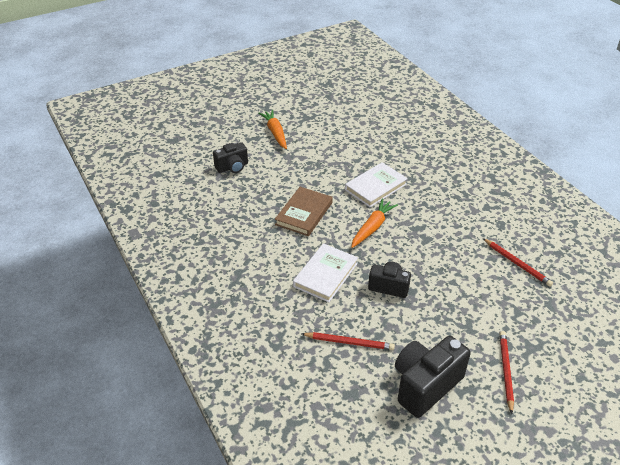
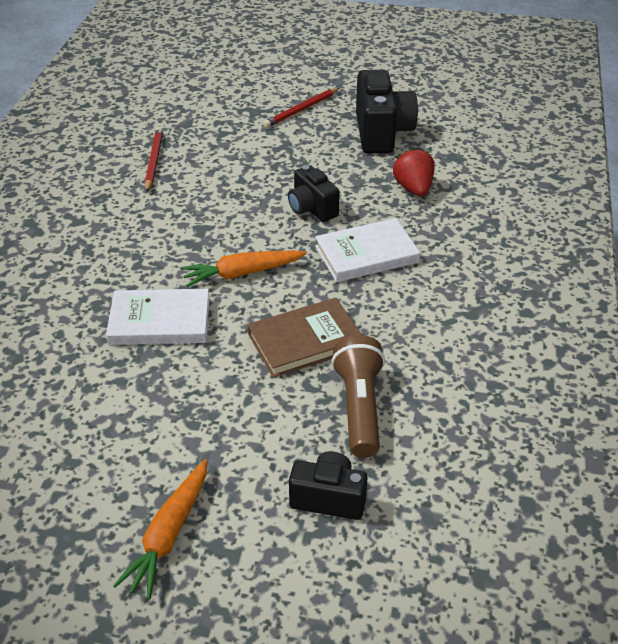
camera: 140 degrees left, 0 degrees up
(251, 201) = (359, 407): none -> brown flashlight
(349, 342) = (413, 188): red pencil -> red strawberry
(425, 385) = (381, 133): black camera -> black camera turned 90 degrees counterclockwise

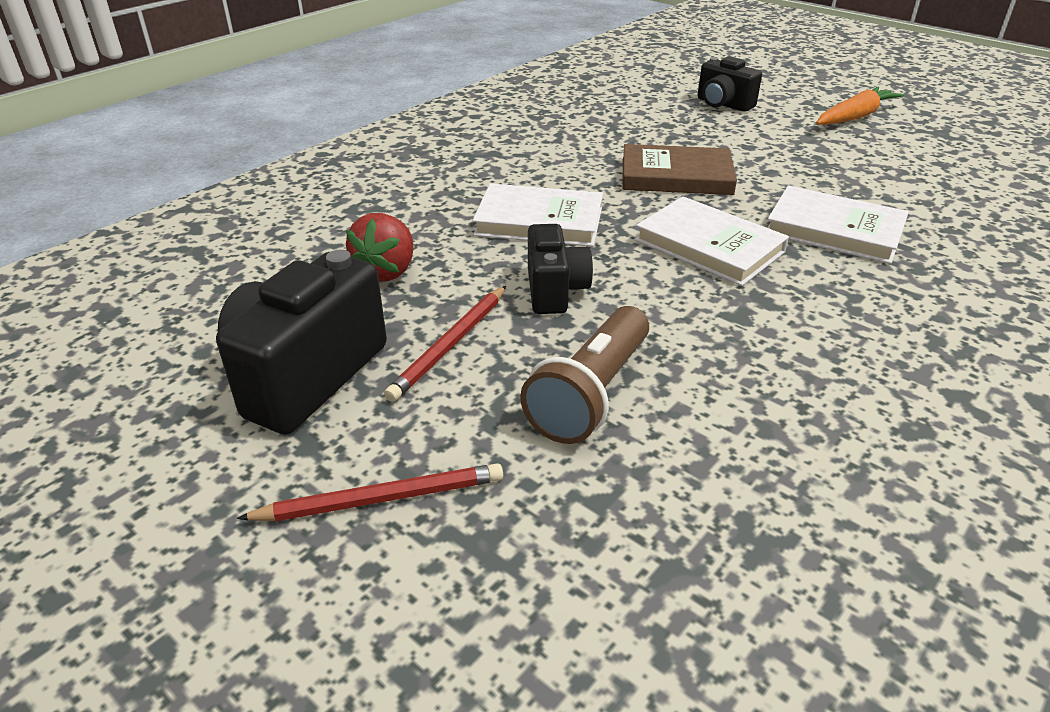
camera: 150 degrees left, 5 degrees down
(154, 161) = (787, 479): red pencil -> red pencil (451, 345)
(242, 273) = (709, 246): orange carrot -> white book
(359, 407) = (661, 131): brown flashlight -> brown flashlight (591, 394)

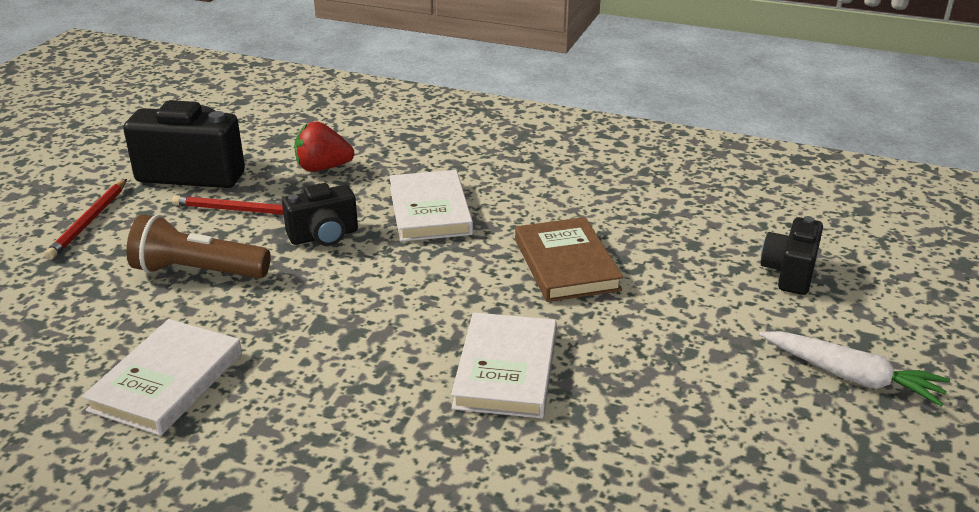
camera: 70 degrees right, 5 degrees down
(380, 498) = (89, 221): red pencil -> red pencil turned 45 degrees clockwise
(709, 246) = (431, 298): white book -> white book (167, 381)
(855, 117) = (852, 377): orange carrot -> white carrot

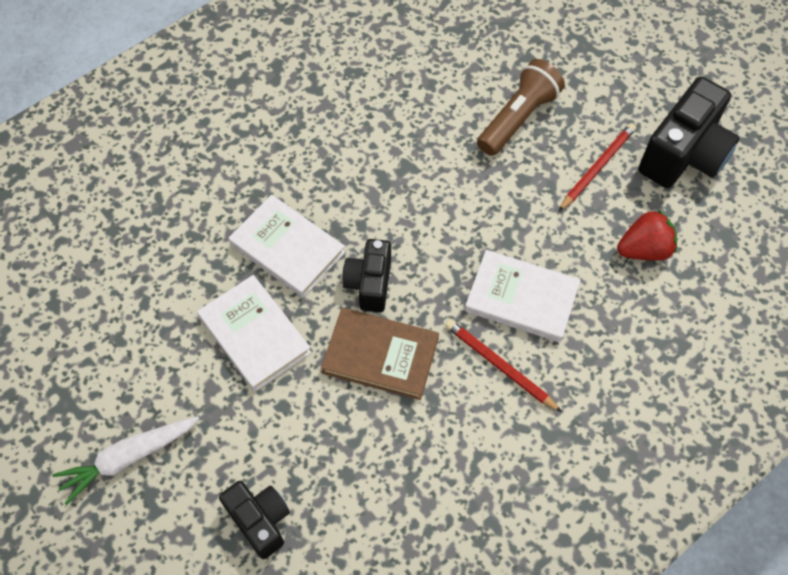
camera: 120 degrees right, 30 degrees up
(89, 221) = (631, 72): red pencil -> red pencil (499, 366)
(167, 381) = (398, 73): white book -> white book (254, 335)
(323, 168) = (644, 249): red strawberry -> red strawberry turned 45 degrees clockwise
(324, 236) = (523, 209): black camera -> black camera (369, 284)

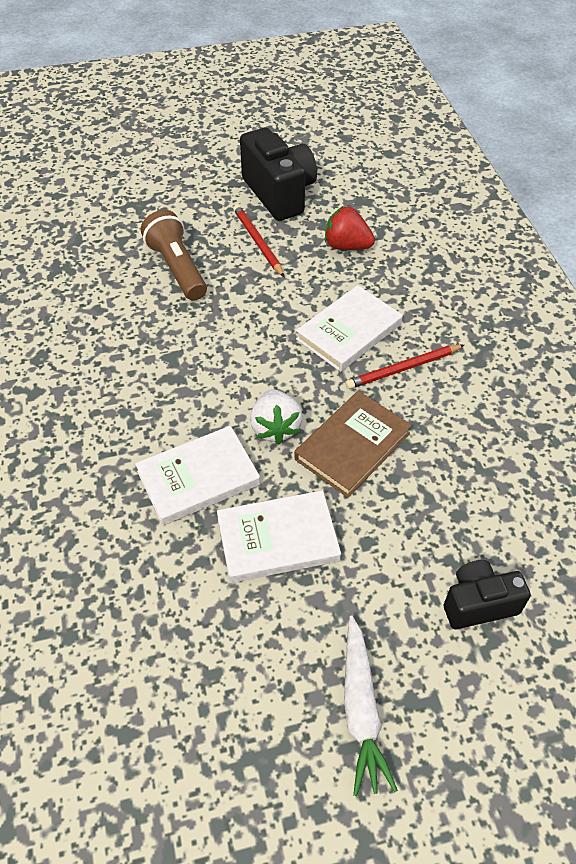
camera: 65 degrees left, 10 degrees down
(369, 284) = (275, 428): black camera -> white strawberry
(644, 249) = (346, 246): red strawberry -> red strawberry turned 75 degrees counterclockwise

